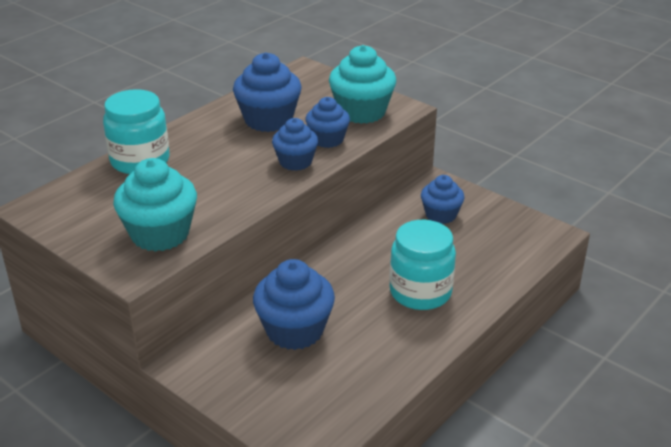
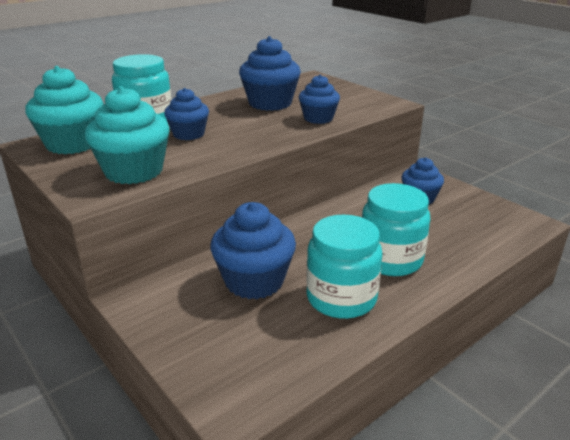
camera: 10 degrees right, 5 degrees down
(295, 162) = (284, 131): blue cupcake -> blue cupcake (188, 134)
(361, 112) = (354, 103): turquoise cupcake -> turquoise cupcake (73, 144)
(381, 338) = (341, 298): none -> turquoise jar

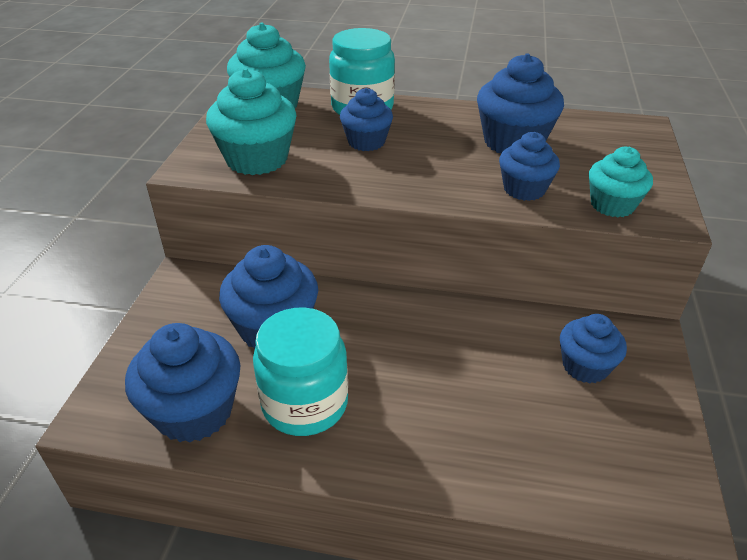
camera: 50 degrees right, 10 degrees up
(291, 350) = (194, 411): none -> blue cupcake
(365, 108) = (612, 205): none -> turquoise cupcake
(390, 260) = (415, 407): turquoise jar -> none

